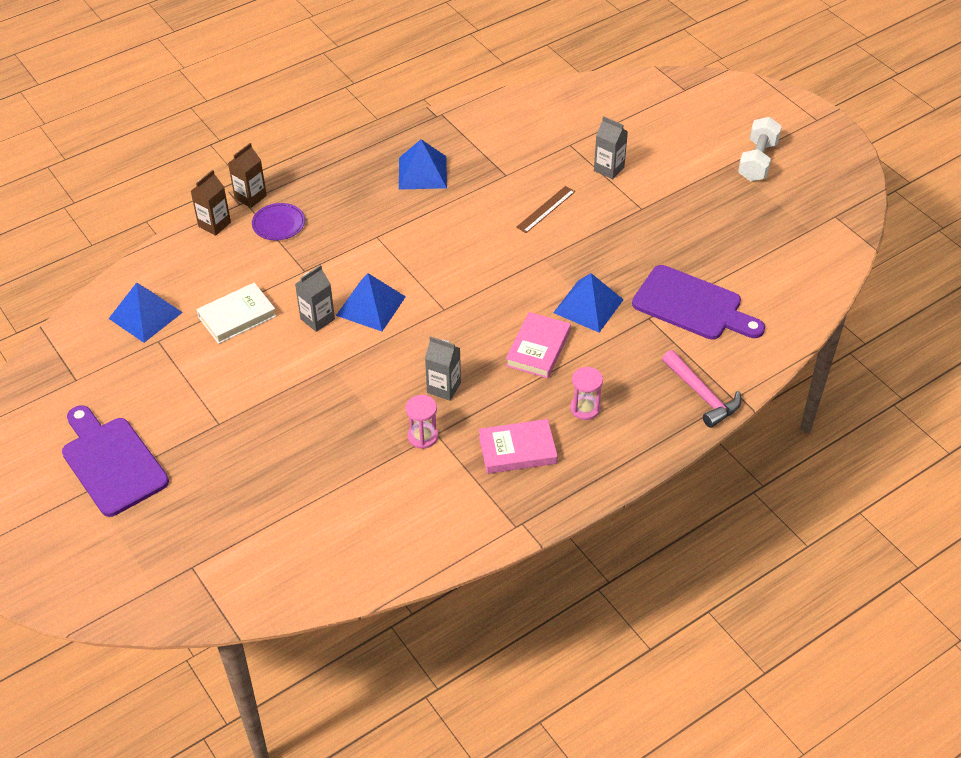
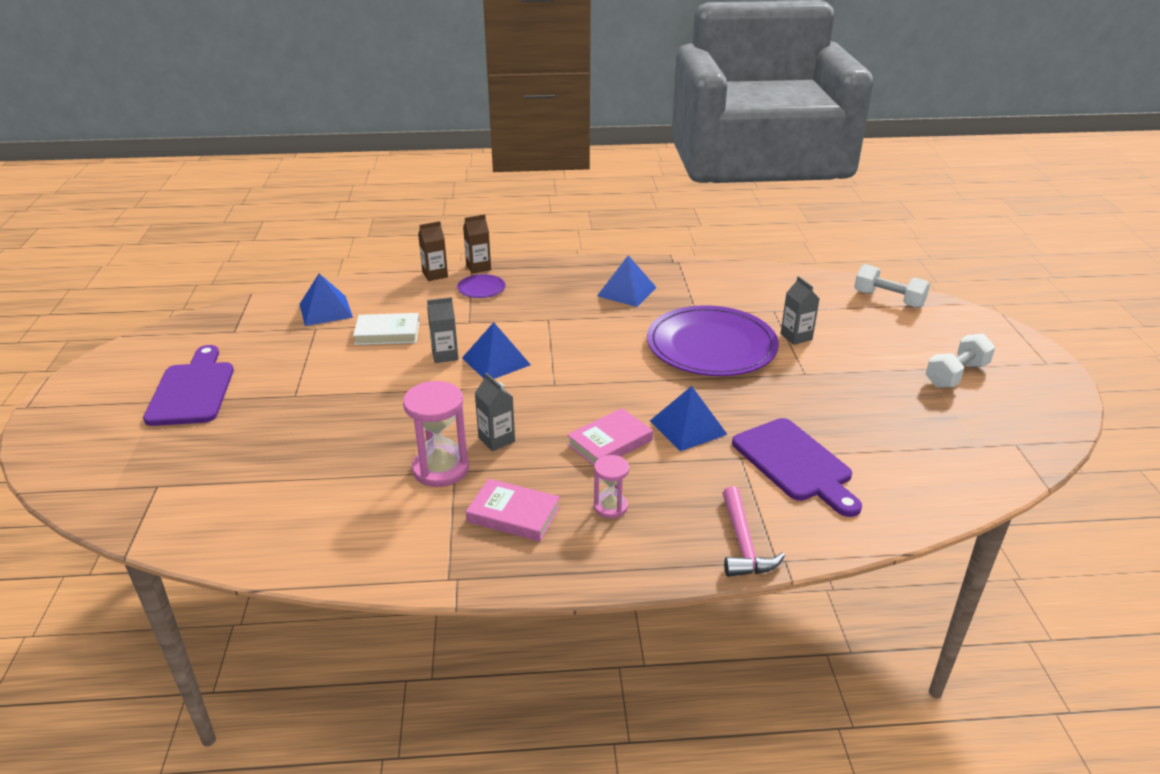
camera: 30 degrees right, 15 degrees down
(423, 436) = (441, 469): pink hourglass -> pink hourglass, size x1.73
(546, 209) = (711, 346): brown ruler -> purple plate
(657, 92) = (888, 299): none -> white dumbbell

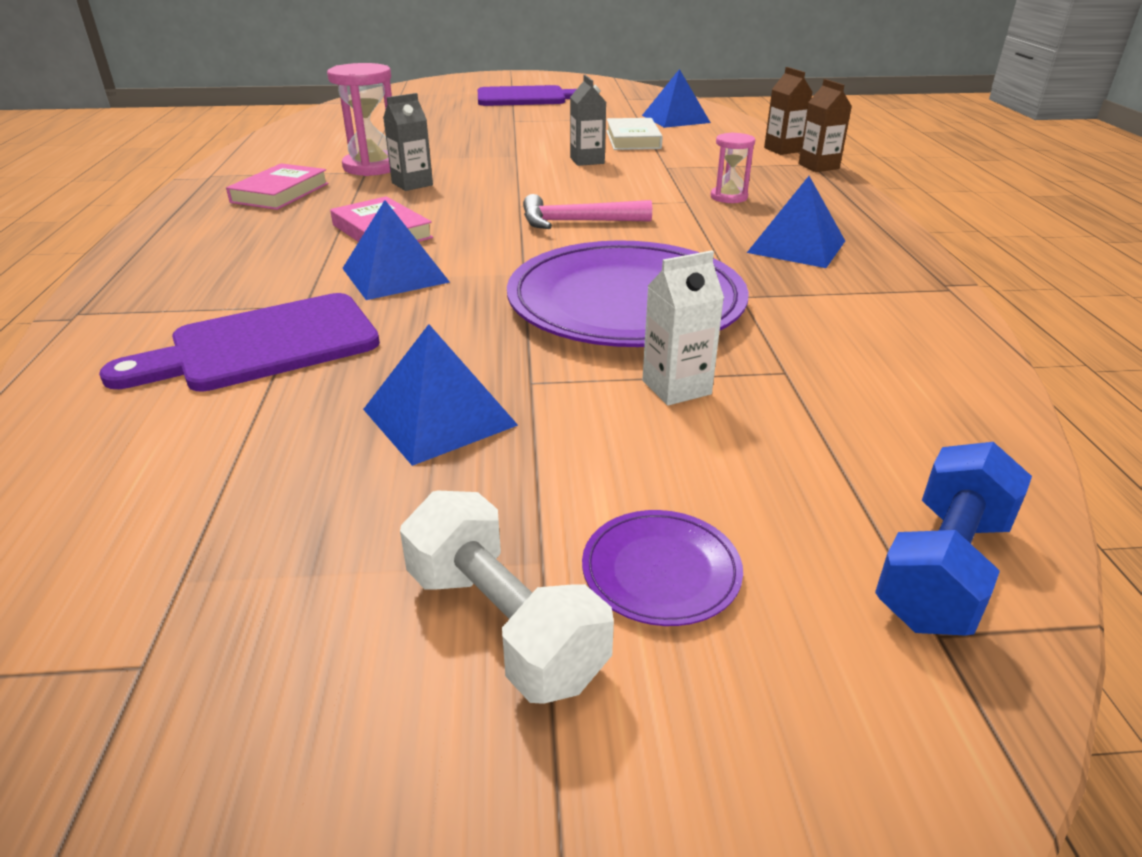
camera: 90 degrees right, 0 degrees up
(481, 288) = (758, 169): purple plate -> purple plate (661, 571)
(496, 361) = (574, 180): blue pyramid -> blue pyramid (439, 417)
(610, 507) = (259, 230): pink hourglass -> pink hourglass (729, 197)
(743, 543) = (128, 295): pink hammer -> pink hammer (577, 222)
(796, 337) = (676, 387): grey carton -> white carton
(888, 299) = (943, 569): white dumbbell -> blue dumbbell

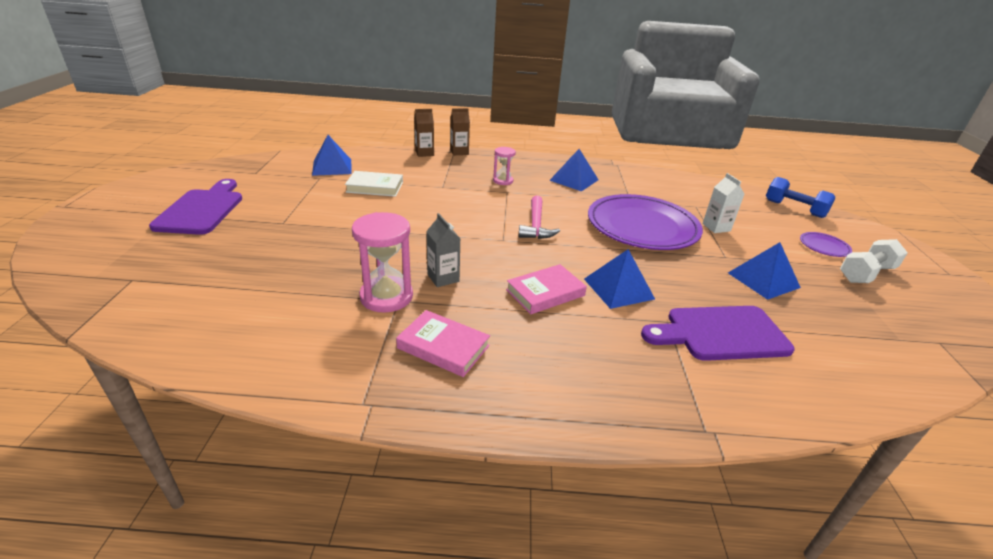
camera: 85 degrees left, 0 degrees up
(263, 345) = (721, 333): purple cutting board -> purple cutting board turned 105 degrees clockwise
(587, 160) = (416, 208): grey carton -> none

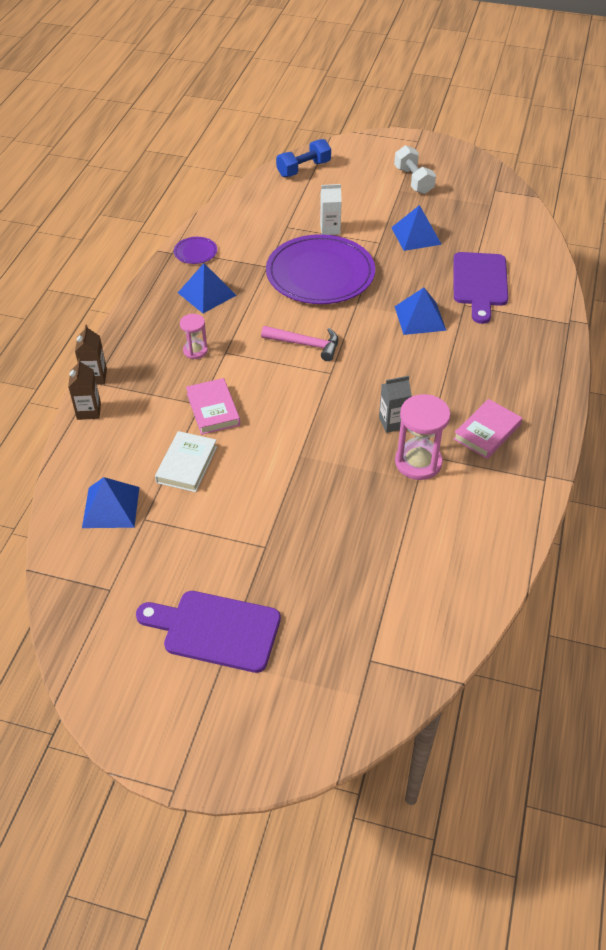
camera: 75 degrees left, 15 degrees up
(545, 293) = (422, 362): pink book -> pink book (213, 409)
(824, 246) = (371, 182): purple plate -> purple plate (195, 252)

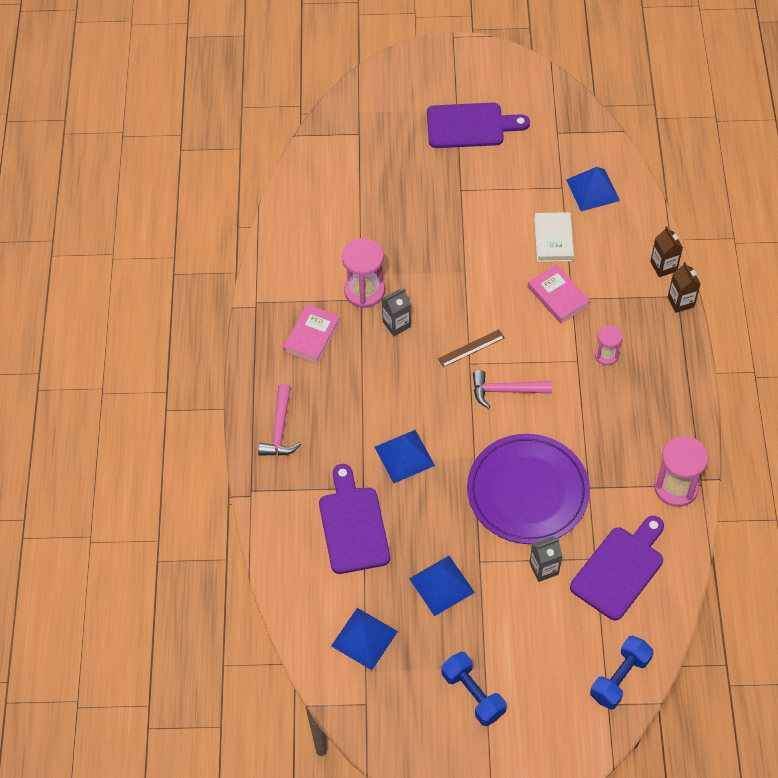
camera: 165 degrees right, 10 degrees up
(195, 252) = (676, 487): purple plate -> pink hourglass
(207, 294) = (632, 430): blue pyramid -> blue pyramid (364, 638)
(270, 218) = (620, 569): none -> purple cutting board
(323, 385) = (471, 348): none -> brown ruler
(330, 229) = (544, 568): white carton -> grey carton
(413, 180) = (473, 694): white dumbbell -> blue dumbbell
(534, 361) = (280, 429): none -> pink hammer

